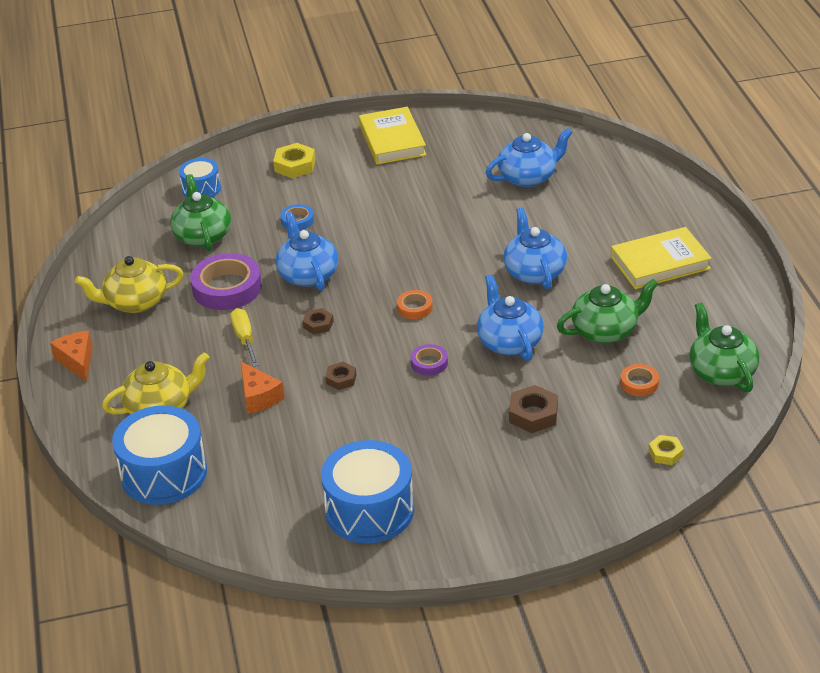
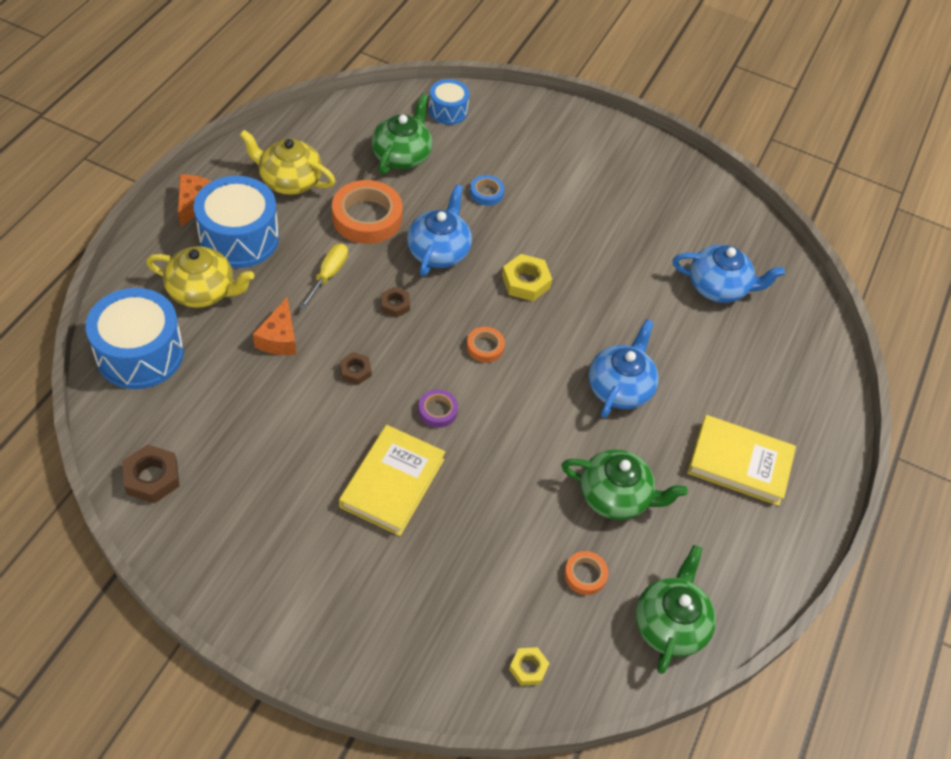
camera: 30 degrees right, 15 degrees up
(227, 288) = (367, 217): purple tape -> orange tape
(295, 165) = (541, 139): yellow nut -> yellow nut (526, 282)
(369, 510) = (239, 516): blue drum -> blue drum (239, 238)
(392, 140) = (643, 169): yellow book -> yellow book (392, 483)
(509, 342) = (523, 442): blue teapot -> none
(533, 414) = (463, 531): brown nut -> brown nut (152, 478)

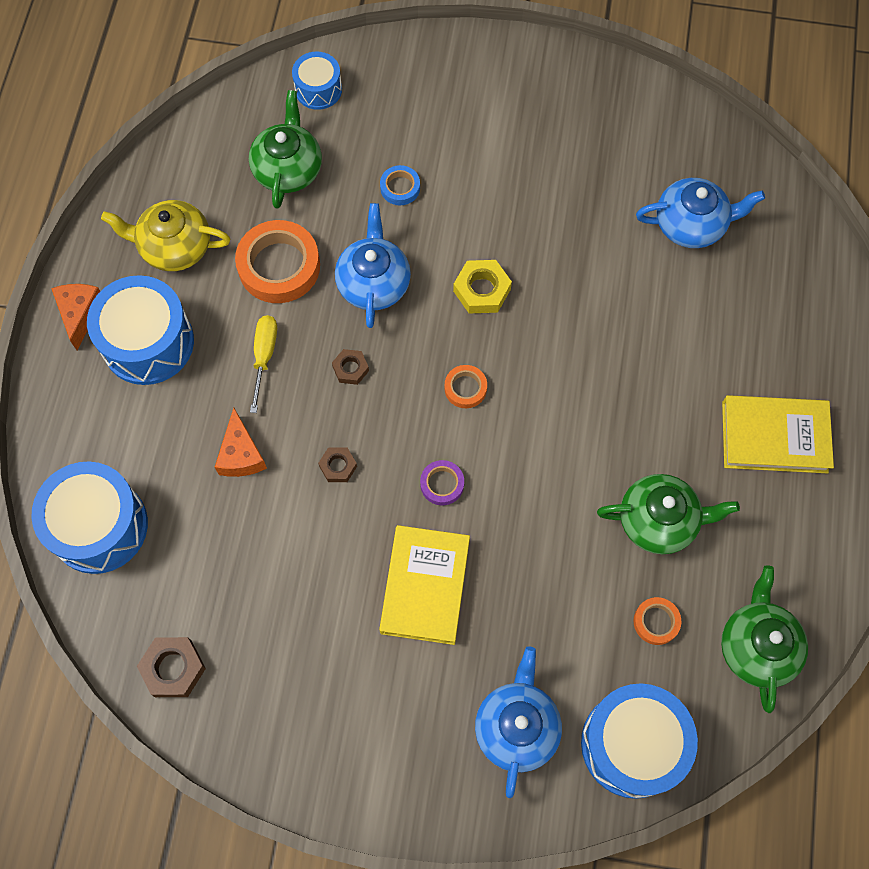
camera: 10 degrees left, 15 degrees up
(202, 291) = (135, 424): yellow teapot -> none
(528, 668) = (632, 744): yellow nut -> blue drum
(620, 387) = (624, 388): blue teapot -> blue teapot (516, 727)

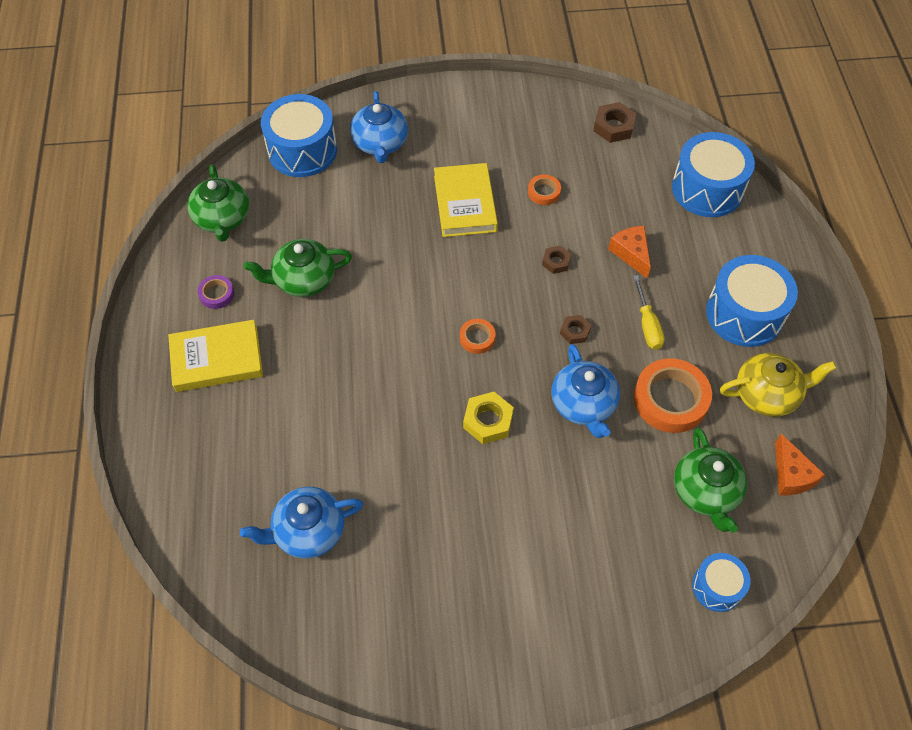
camera: 165 degrees right, 10 degrees down
(80, 314) = (811, 322): orange cheese -> orange cheese (791, 475)
(400, 188) = (594, 499): blue tape -> none
(442, 484) = (474, 267): purple tape -> purple tape (216, 294)
(656, 622) = (296, 218): orange tape -> orange tape (544, 192)

